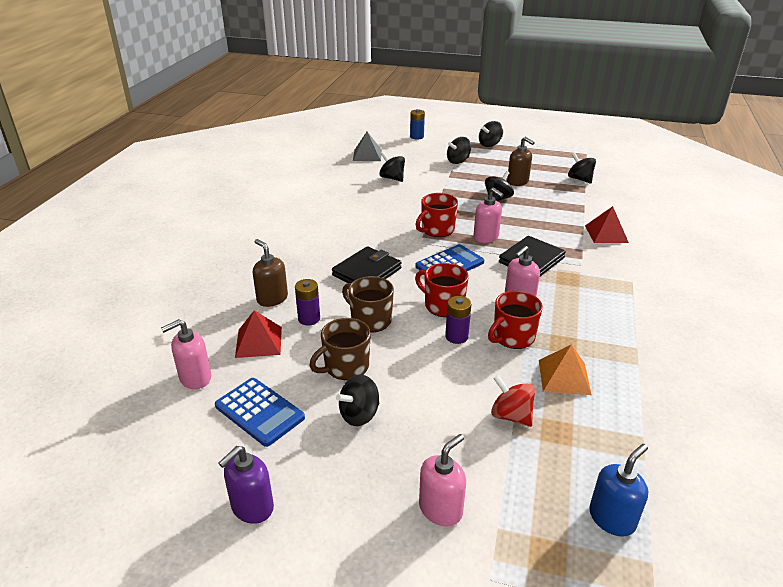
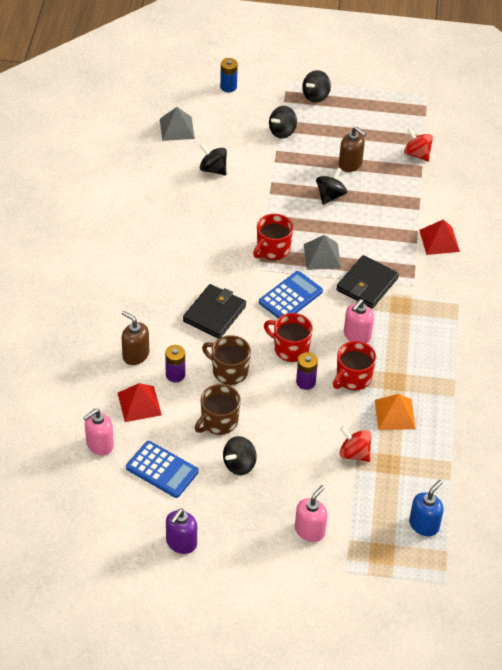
camera: 10 degrees left, 15 degrees up
(486, 237) = (322, 256): pink soap dispenser -> grey pyramid
(580, 179) = (417, 154): black spinning top -> red spinning top

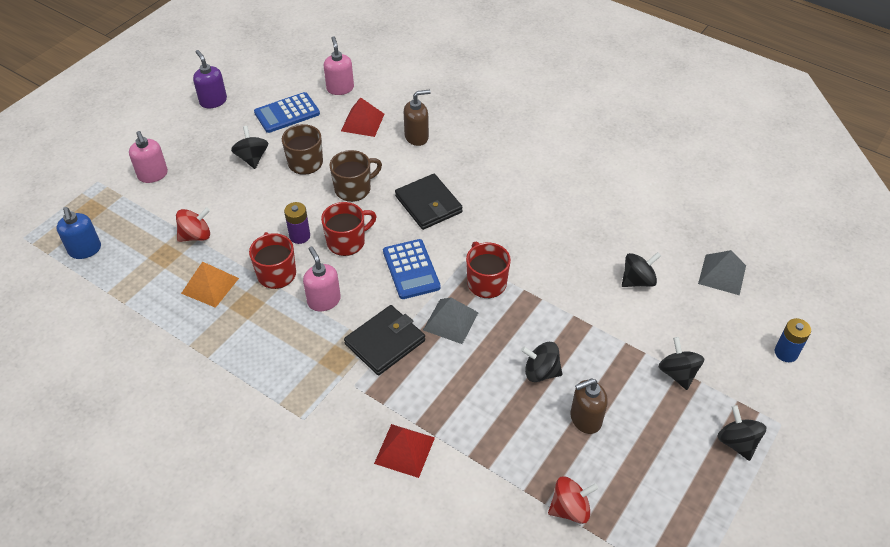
camera: 120 degrees right, 0 degrees up
(175, 375) = (376, 153): purple battery -> none
(330, 195) = (541, 372): black spinning top -> black spinning top turned 135 degrees clockwise
(367, 284) = (385, 342): black wallet -> black wallet turned 75 degrees clockwise

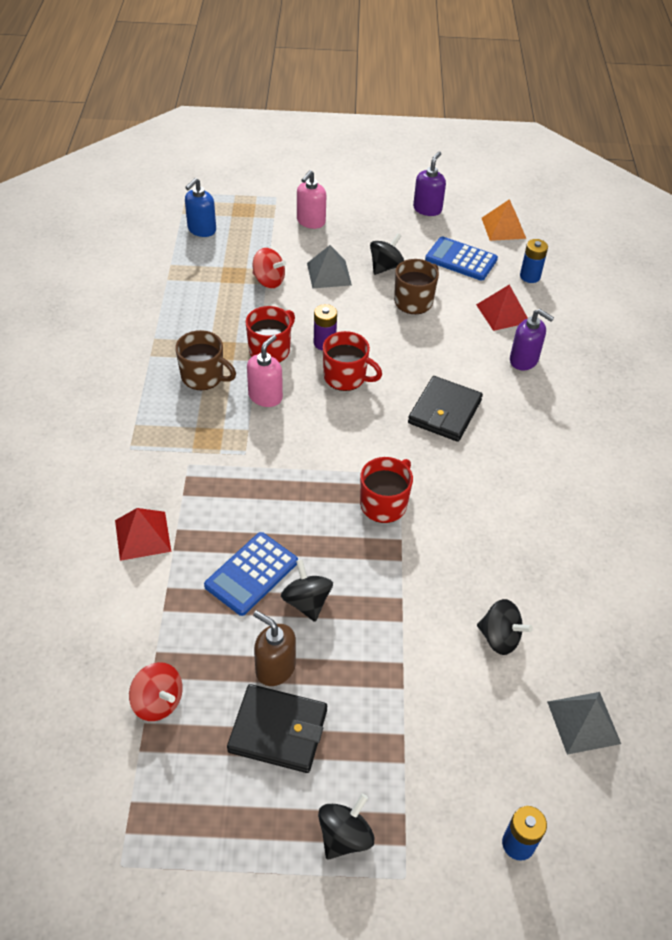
camera: 55 degrees right, 0 degrees up
(210, 285) = (223, 317): orange pyramid -> orange pyramid (503, 228)
(340, 88) = (530, 276): pink soap dispenser -> blue battery
(353, 189) = (413, 349): brown mug -> brown mug (203, 376)
(385, 342) = (251, 462): black wallet -> black wallet (278, 731)
(411, 269) = (352, 439): blue calculator -> blue calculator (251, 574)
(417, 137) = (524, 360): brown soap dispenser -> purple soap dispenser
(450, 321) = (314, 499): grey pyramid -> grey pyramid (329, 274)
(677, 373) = (398, 733): black spinning top -> none

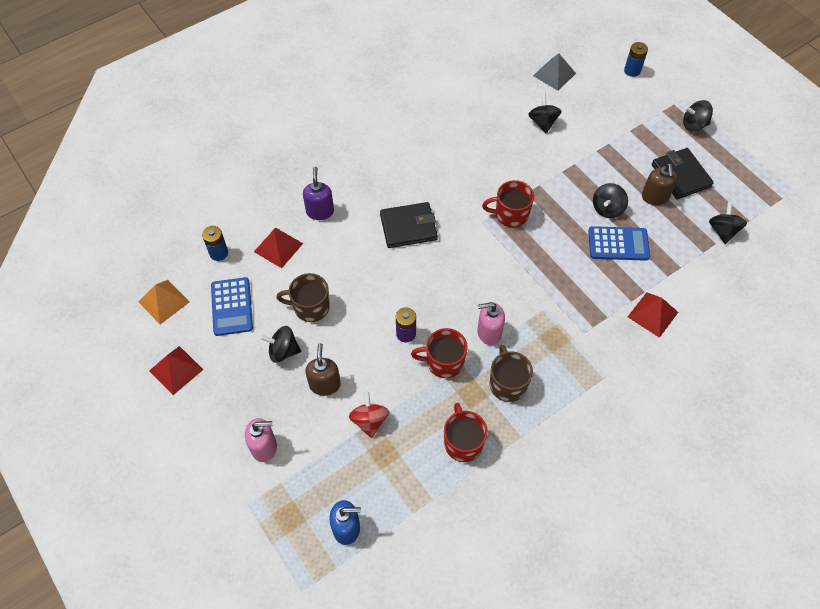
camera: 125 degrees left, 10 degrees up
(158, 702) = (722, 231): red spinning top -> black spinning top
(329, 274) = (325, 384): grey pyramid -> brown soap dispenser
(346, 377) = (427, 298): red mug -> red mug (463, 443)
(427, 209) = (176, 370): purple soap dispenser -> red pyramid

